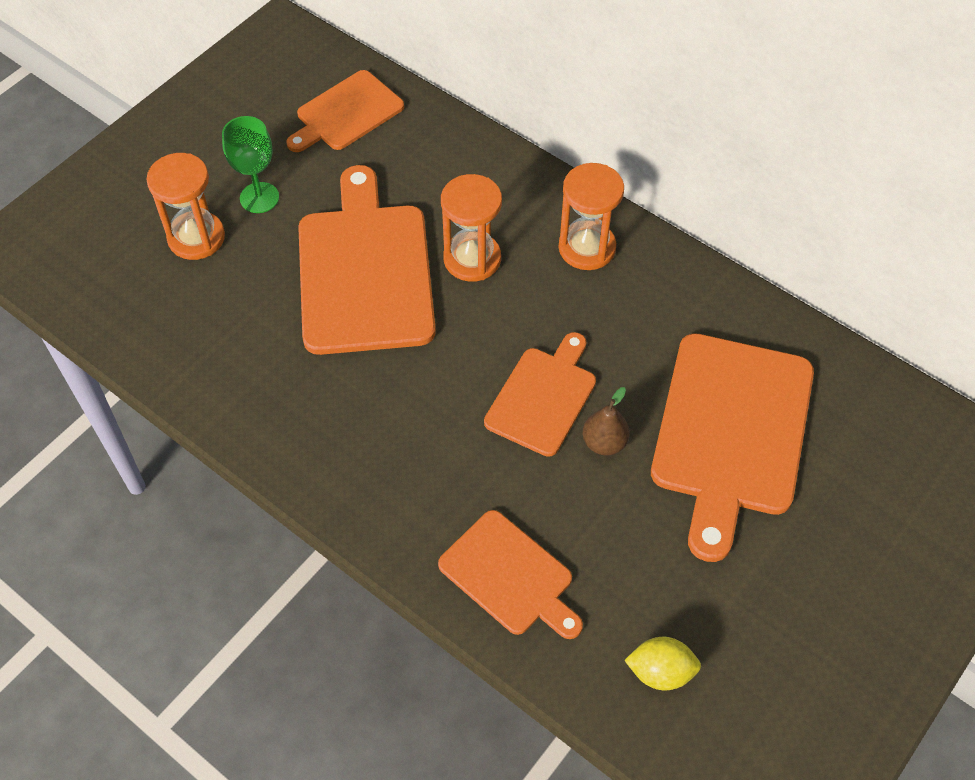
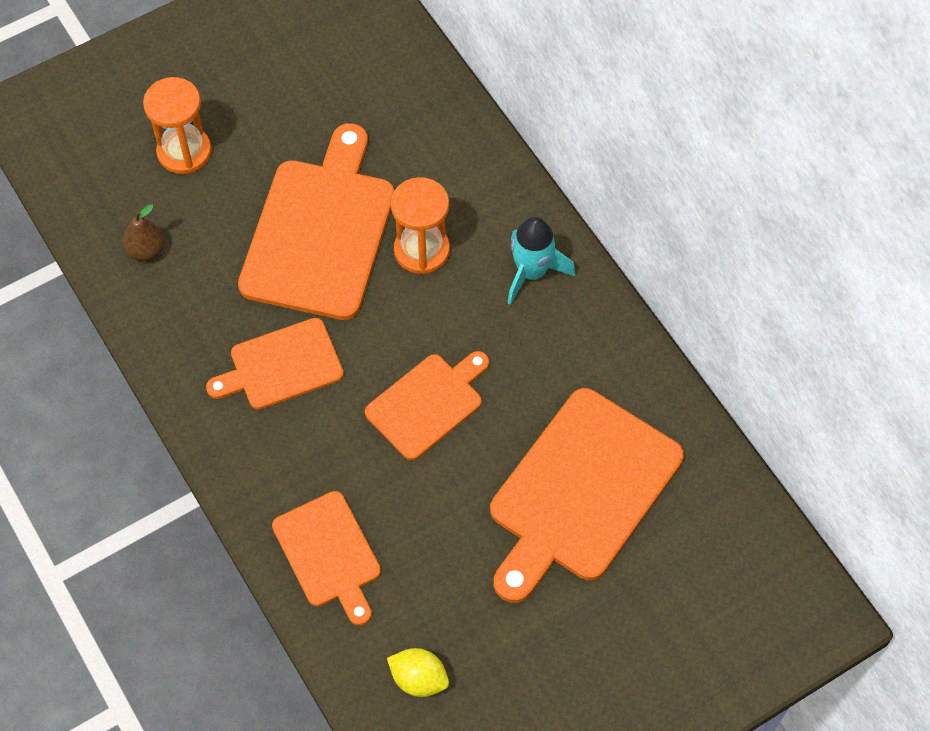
camera: 20 degrees right, 5 degrees up
(259, 198) = (254, 128): green goblet -> none
(346, 113) = (368, 65): orange cutting board -> orange cutting board (281, 366)
(587, 248) = (532, 272): orange hourglass -> turquoise rocket
(604, 443) = (463, 463): brown pear -> brown pear (146, 250)

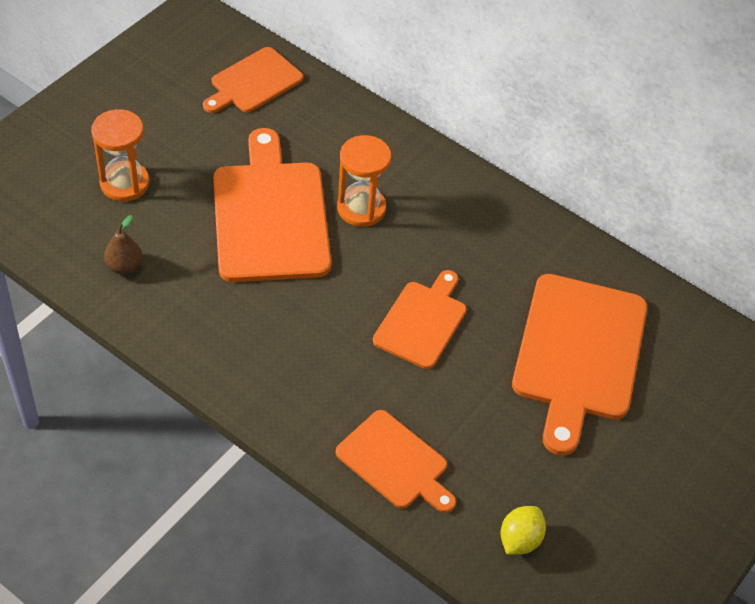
camera: 25 degrees left, 10 degrees down
(281, 366) = (285, 326): orange cutting board -> orange cutting board (253, 82)
(419, 679) = (519, 540): yellow lemon -> yellow lemon turned 60 degrees counterclockwise
(532, 272) = (458, 202): turquoise rocket -> none

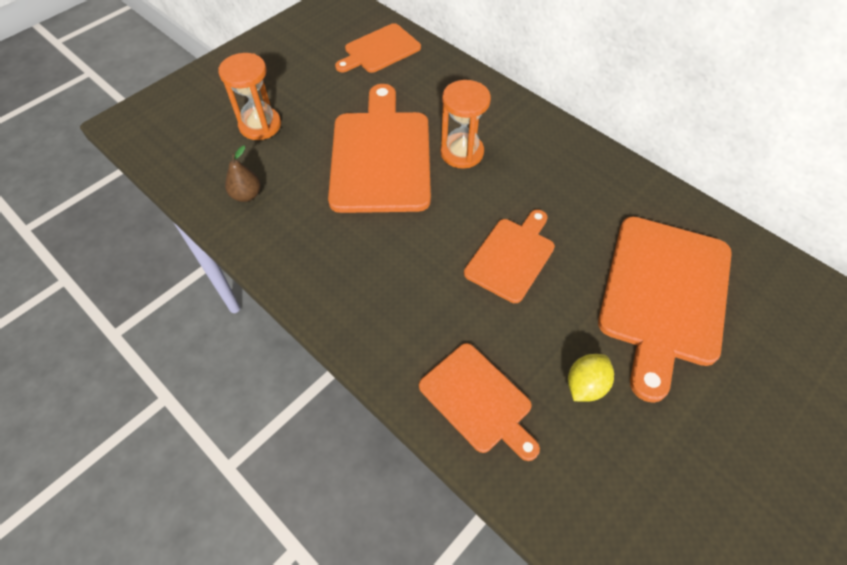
camera: 10 degrees right, 5 degrees up
(519, 540) = (607, 498): yellow lemon -> yellow lemon (585, 385)

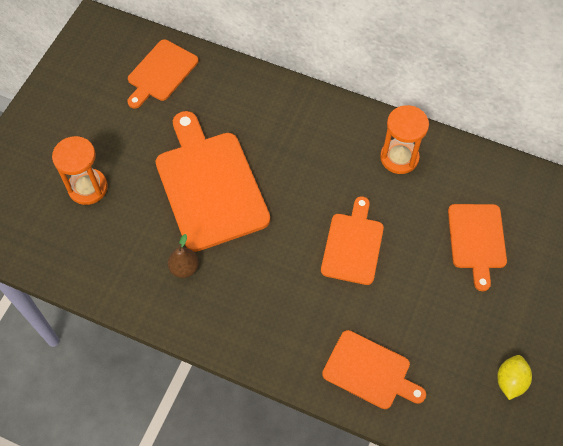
camera: 20 degrees left, 5 degrees up
(246, 195) = (110, 260): brown pear -> brown pear (184, 268)
(462, 152) = (277, 160): orange hourglass -> orange hourglass (399, 157)
(585, 385) = (442, 332): yellow lemon -> yellow lemon (510, 381)
(664, 295) = (476, 240): orange cutting board -> orange cutting board, size x0.58

